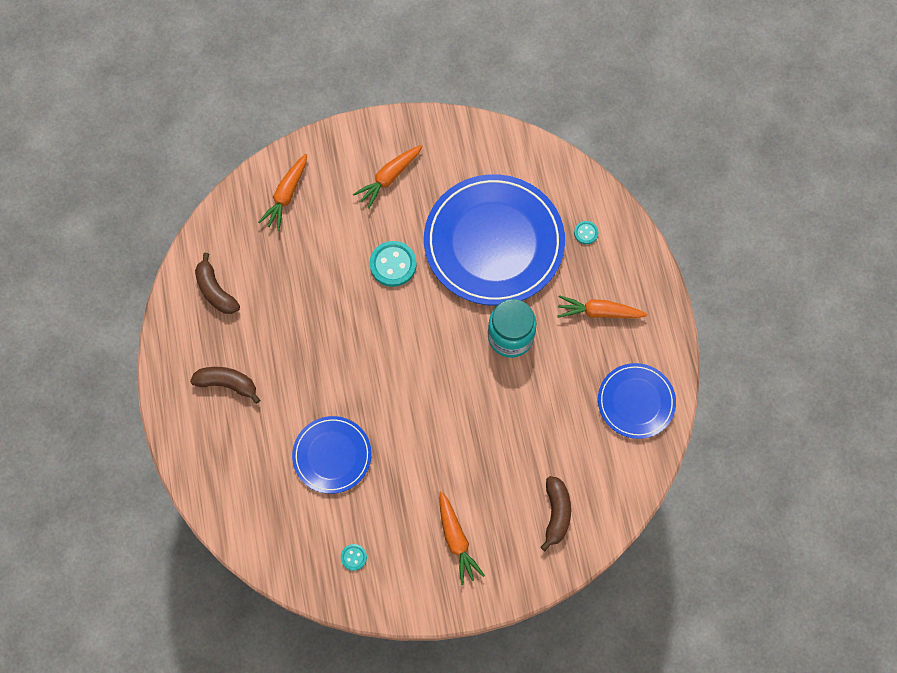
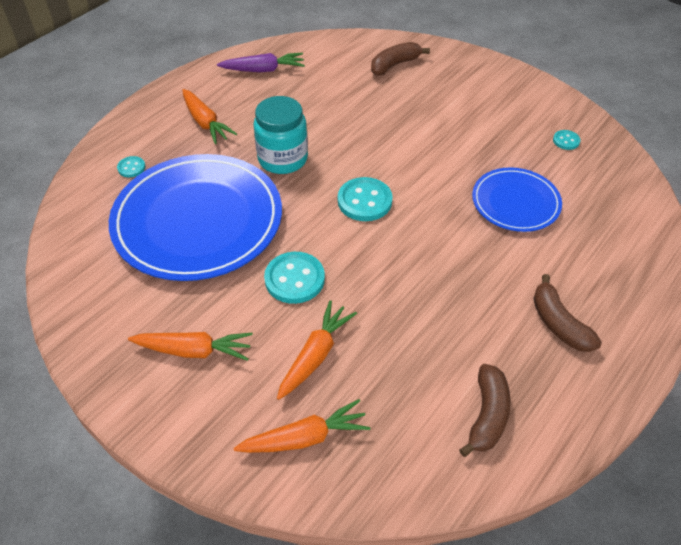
camera: 130 degrees left, 20 degrees down
(421, 358) = (364, 201): none -> turquoise button
(456, 540) = (478, 98): orange carrot -> orange carrot (315, 355)
(636, 402) = (264, 70): blue plate -> purple carrot

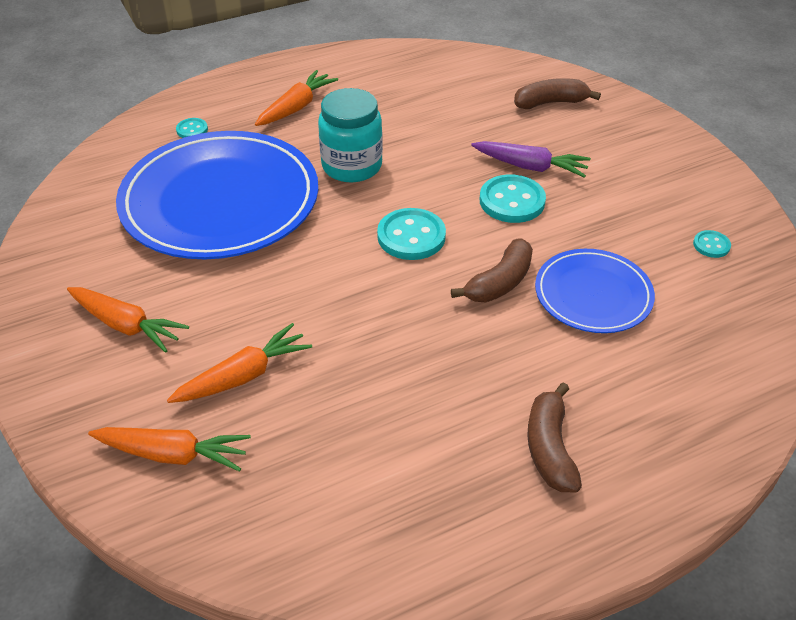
camera: 25 degrees right, 5 degrees down
(205, 123) = (296, 107): orange carrot -> orange carrot turned 135 degrees counterclockwise
(264, 70) = (396, 70): purple carrot -> purple carrot (531, 167)
(294, 279) = (277, 291): turquoise button -> turquoise button (512, 201)
(487, 415) = (388, 514): brown banana -> brown banana (500, 282)

